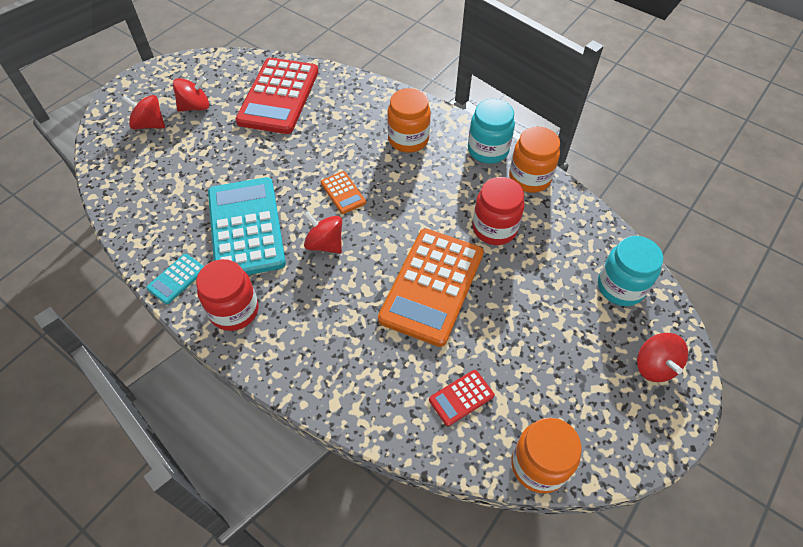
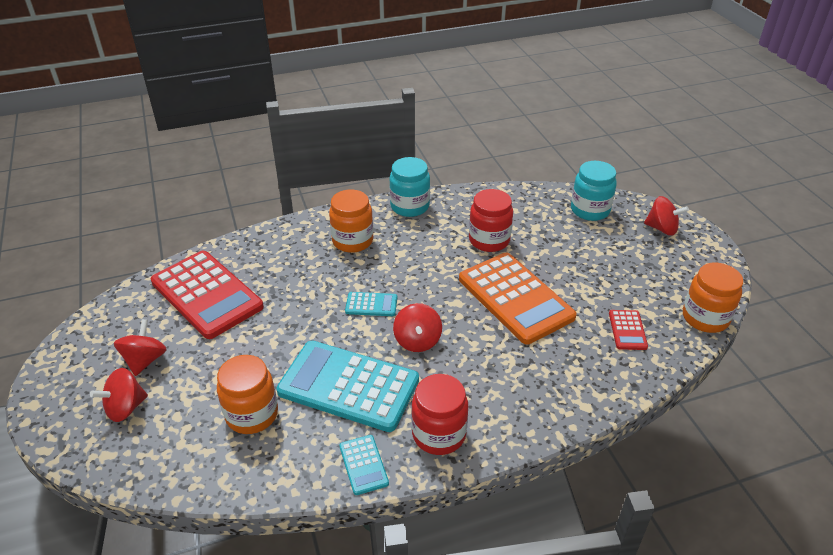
camera: 55 degrees left, 15 degrees down
(325, 244) = (417, 341): red spinning top -> red spinning top turned 75 degrees counterclockwise
(343, 193) = (371, 304): orange calculator -> turquoise calculator
(529, 178) = (458, 201): orange jar -> orange jar (252, 414)

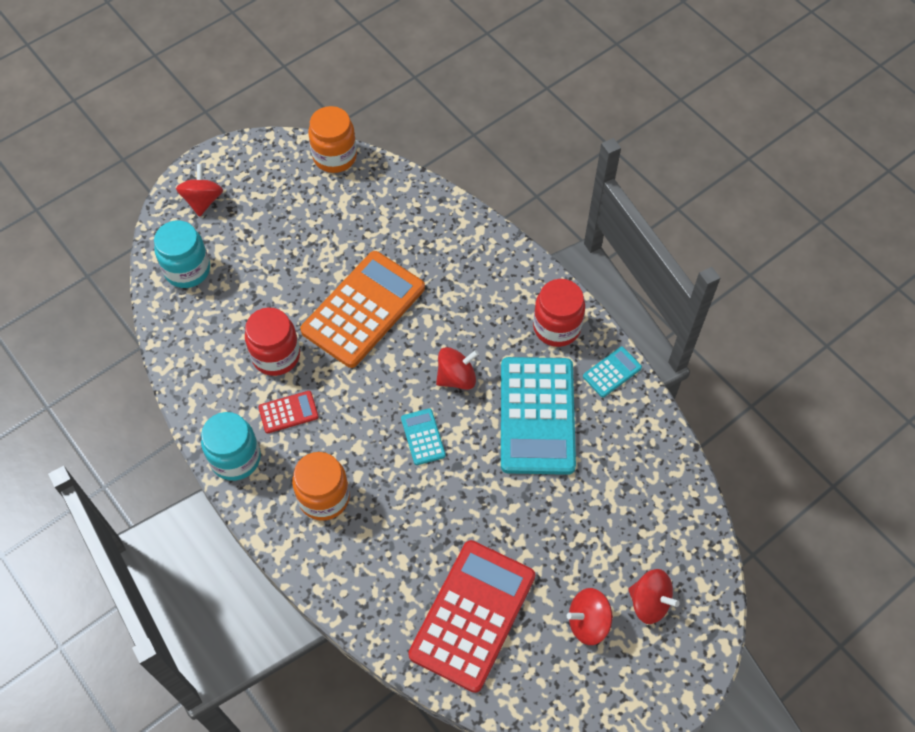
camera: 110 degrees left, 20 degrees up
(252, 414) = (604, 483): orange jar -> none
(627, 330) = (374, 212): red calculator -> red calculator (288, 412)

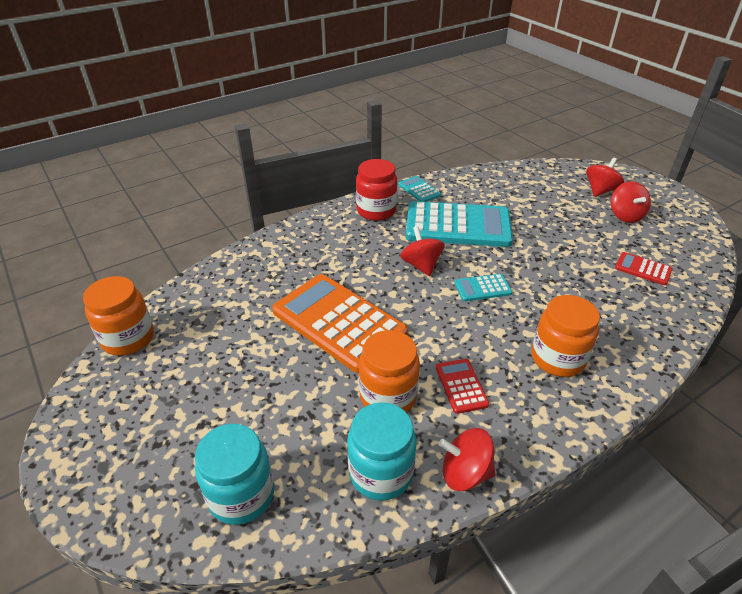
camera: 85 degrees left, 20 degrees down
(203, 201) = (129, 477): red spinning top -> red spinning top (465, 473)
(235, 458) = (524, 436): turquoise jar -> turquoise jar (381, 473)
(276, 356) = (388, 396): red jar -> orange jar
(472, 615) = (643, 269): red calculator -> red calculator, size x0.44

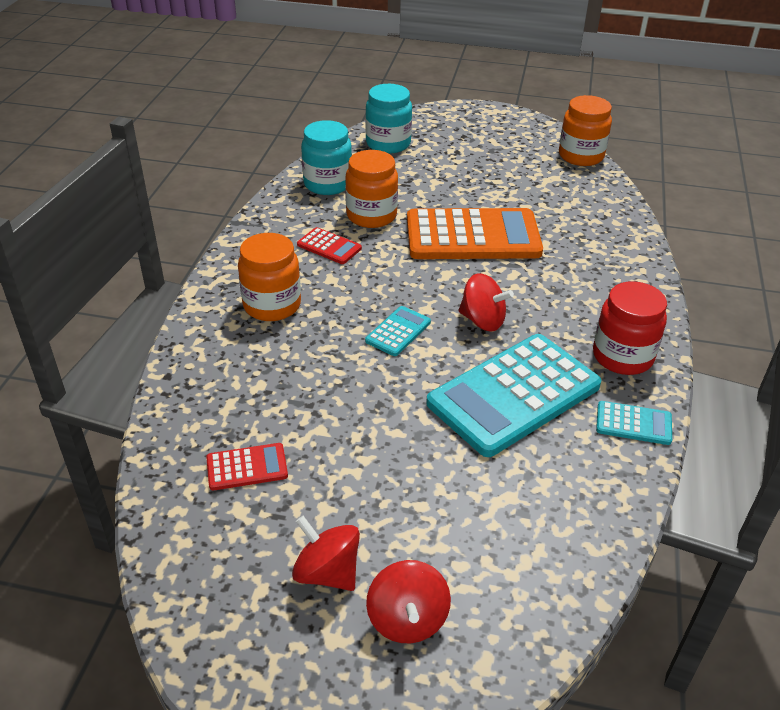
camera: 135 degrees right, 0 degrees up
(465, 473) = (278, 207): red spinning top -> none

